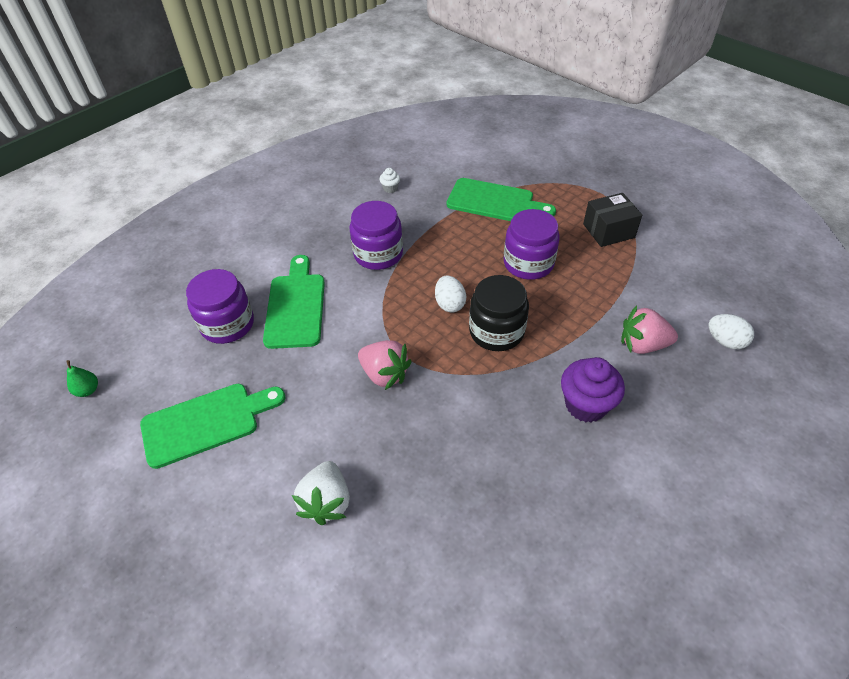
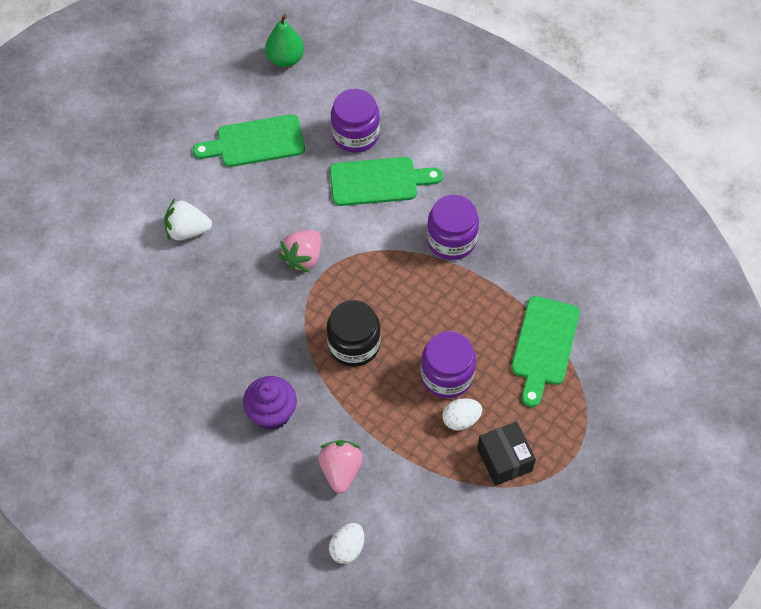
camera: 85 degrees right, 10 degrees up
(88, 390) = (285, 59): green pear -> green pear, size x1.80
(206, 423) = (255, 142): green cutting board -> green cutting board turned 105 degrees clockwise
(390, 188) = (556, 242): white cupcake -> none
(449, 304) = (387, 305): white egg -> white egg (461, 420)

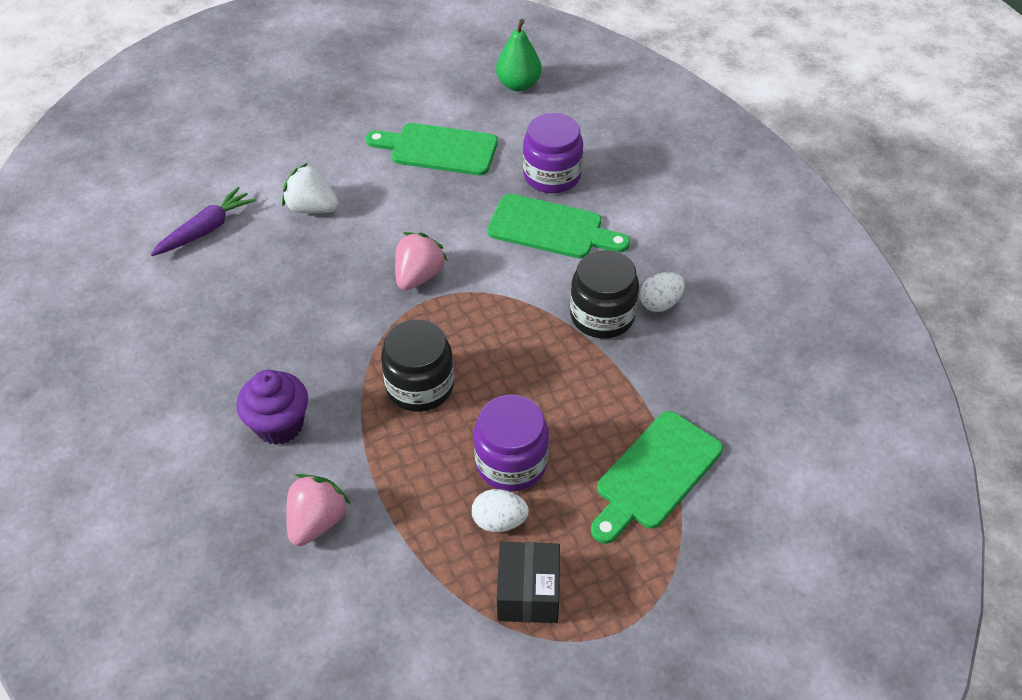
camera: 25 degrees right, 10 degrees down
(115, 280) = (206, 229): none -> purple carrot
(303, 258) = (419, 276): pink strawberry -> pink strawberry turned 150 degrees clockwise
(347, 548) = (267, 618): white egg -> white egg (660, 303)
(451, 240) = (602, 316): purple jar -> black jar

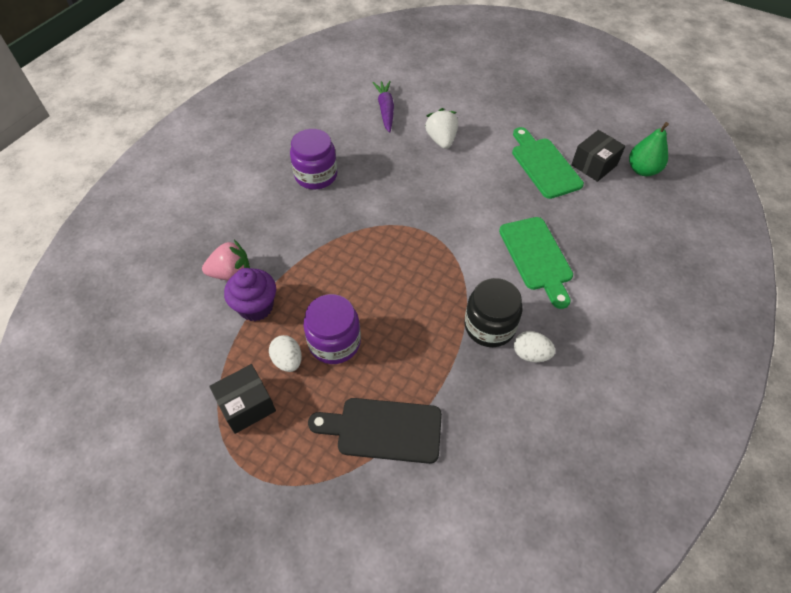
camera: 55 degrees right, 5 degrees up
(206, 229) = (385, 110): purple carrot -> purple carrot turned 105 degrees counterclockwise
(279, 425) = (282, 219): purple cupcake -> purple cupcake (256, 307)
(419, 276) = (436, 215): pink strawberry -> none
(420, 386) = (356, 264): black jar -> none
(477, 113) = (594, 165): none -> black box
(552, 175) = (582, 232): purple jar -> purple jar (316, 175)
(655, 474) = (383, 429): green cutting board -> black cutting board

